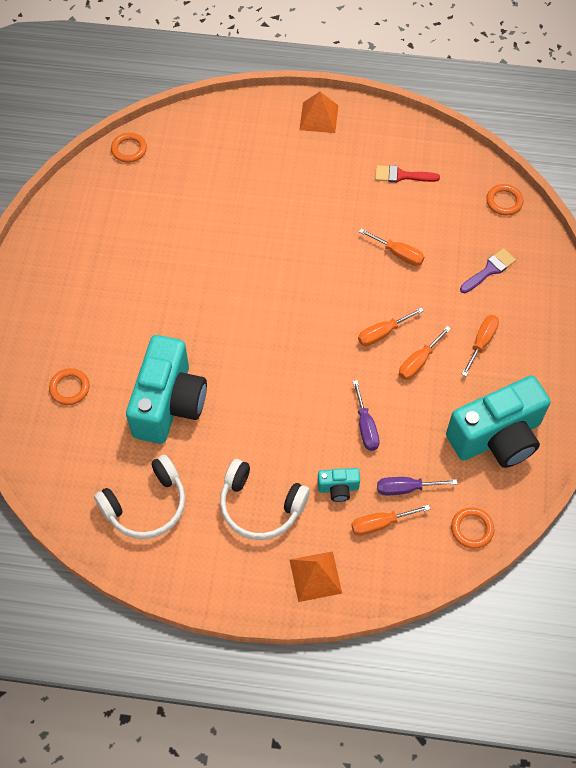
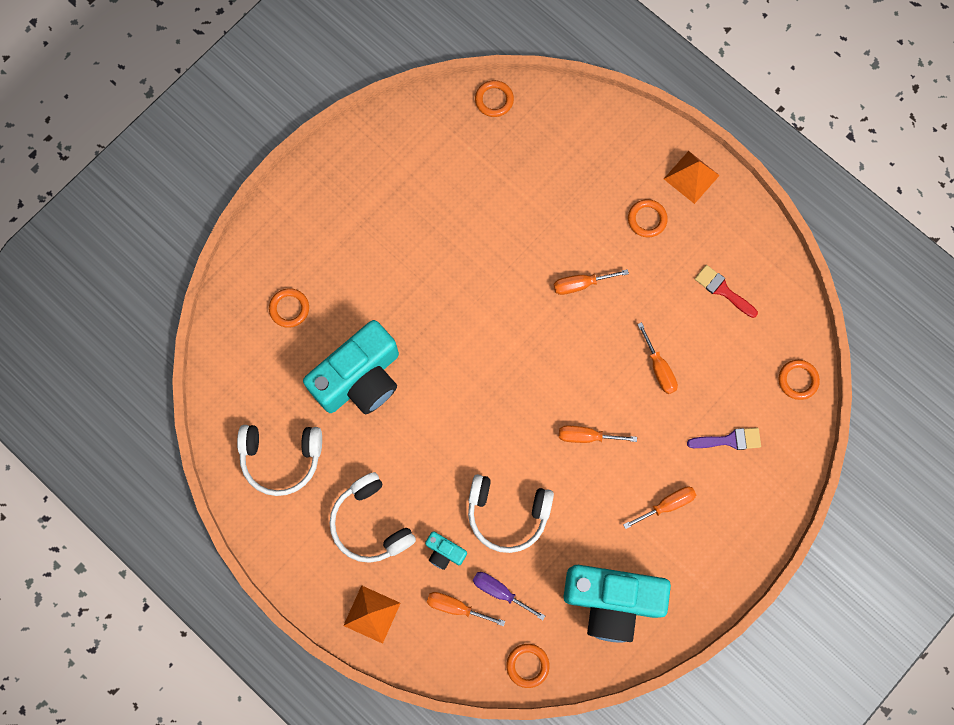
camera: 35 degrees right, 15 degrees up
(308, 162) = (647, 219): none -> orange ring
(365, 427) = (507, 513): purple screwdriver -> white headphones
(418, 362) = (597, 485): orange screwdriver -> orange screwdriver (580, 284)

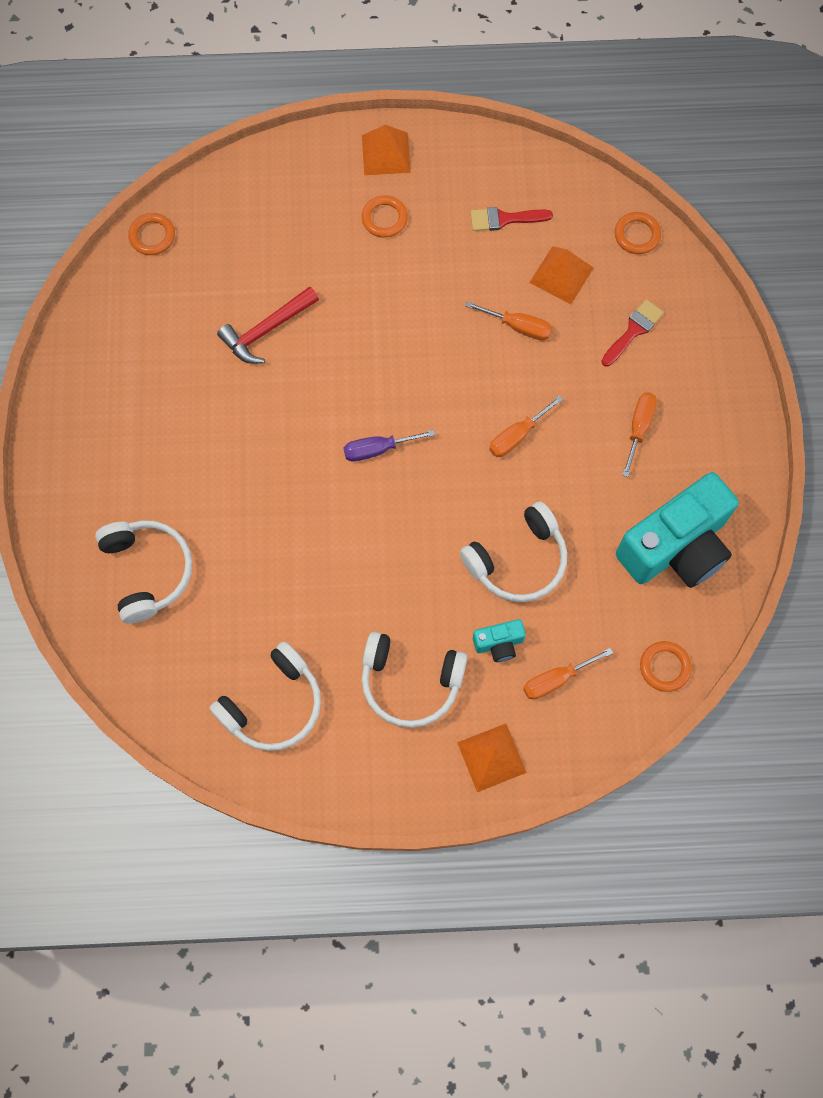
camera: 45 degrees left, 5 degrees down
(289, 308) = (147, 571): orange ring -> white headphones
(360, 379) = (274, 571): turquoise camera -> none
(500, 591) = (578, 630): purple screwdriver -> purple screwdriver (377, 449)
(503, 225) = (267, 330): none -> red hammer
(580, 284) = (383, 319): orange screwdriver -> none
(721, 360) = (561, 275): none -> orange pyramid
(729, 440) = (633, 331): purple brush -> red brush

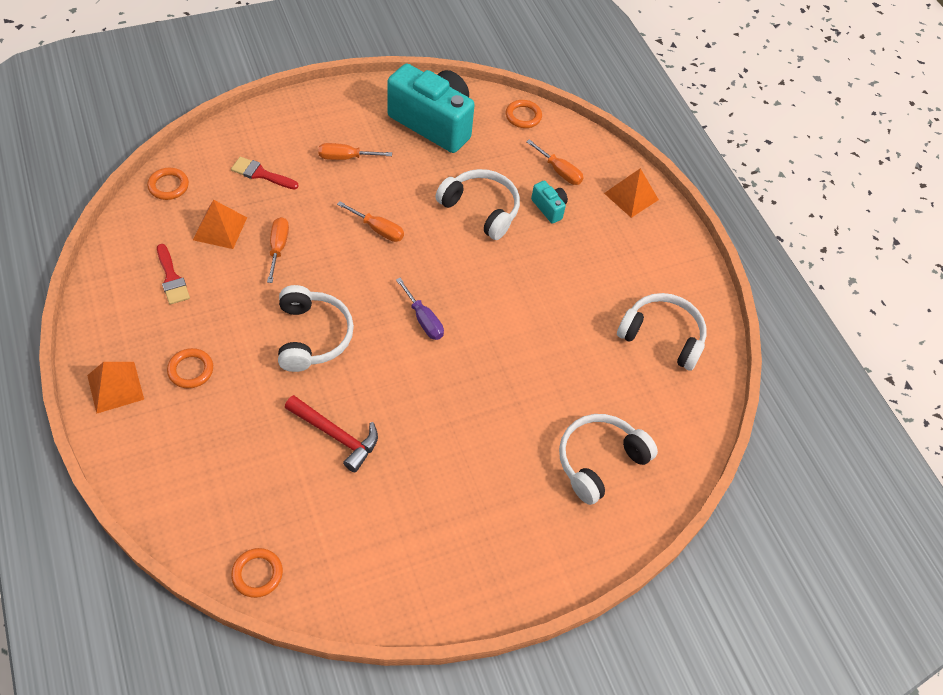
camera: 115 degrees left, 15 degrees down
(410, 682) = (602, 254): white headphones -> white headphones (312, 336)

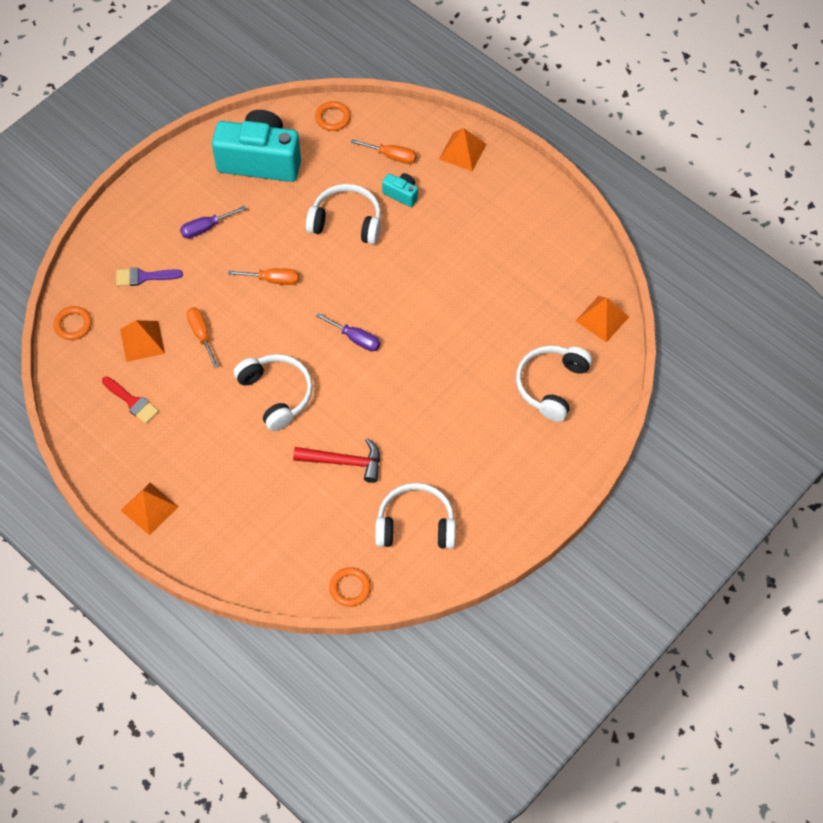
camera: 20 degrees left, 5 degrees up
(191, 370) = (199, 467): orange ring -> none
(261, 174) = (144, 277): red brush -> purple brush
(345, 157) = (205, 228): orange screwdriver -> purple screwdriver
(662, 336) = (548, 263): white headphones -> white headphones (415, 525)
(691, 418) = (602, 319): none -> orange pyramid

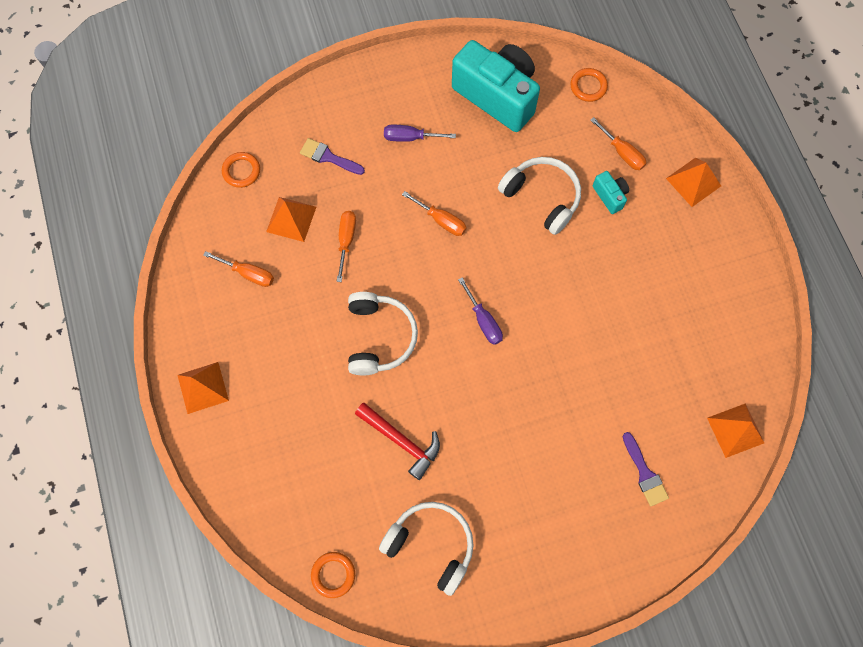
camera: 30 degrees right, 10 degrees up
(132, 402) = (248, 274): red brush -> orange screwdriver
(551, 385) = (644, 473): white headphones -> purple brush

